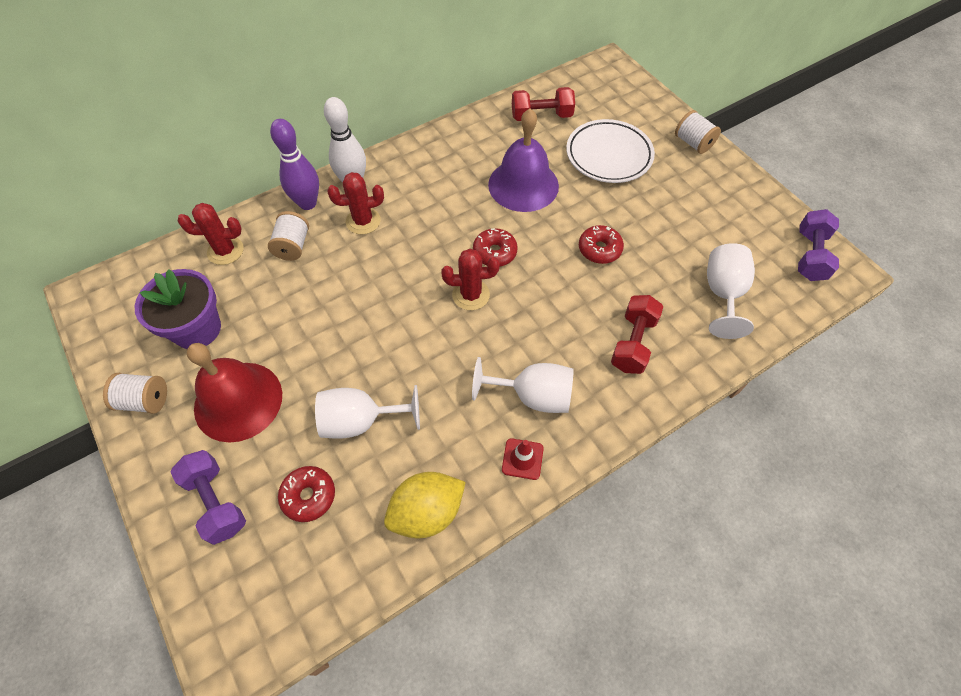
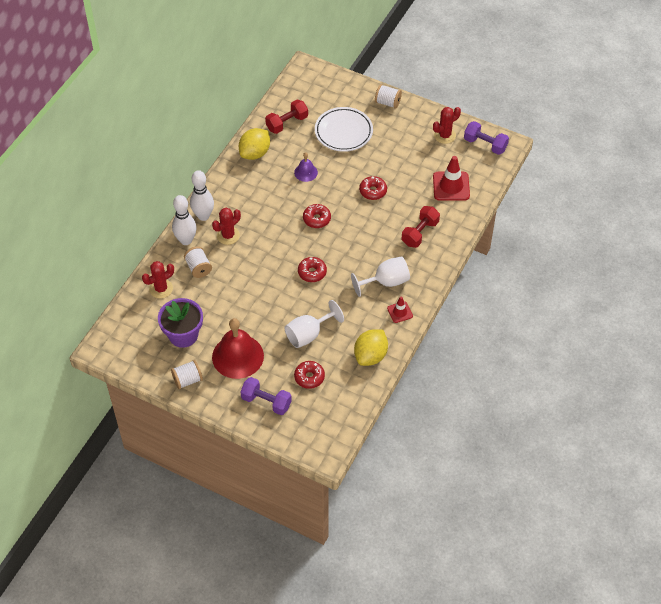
camera: 30 degrees left, 5 degrees down
(307, 203) = (186, 240): purple bowling pin -> white bowling pin
(434, 326) = (312, 272): none -> red donut
(471, 295) = (320, 248): red cactus -> red cactus (444, 135)
(475, 135) = (255, 153): none -> yellow lemon
(523, 185) = (306, 172): purple bell -> purple bell, size x0.50
(633, 343) = (420, 233): red dumbbell -> red dumbbell turned 45 degrees clockwise
(723, 294) = (451, 186): white goblet -> red traffic cone
(810, 255) = (485, 144): purple dumbbell -> purple dumbbell turned 45 degrees counterclockwise

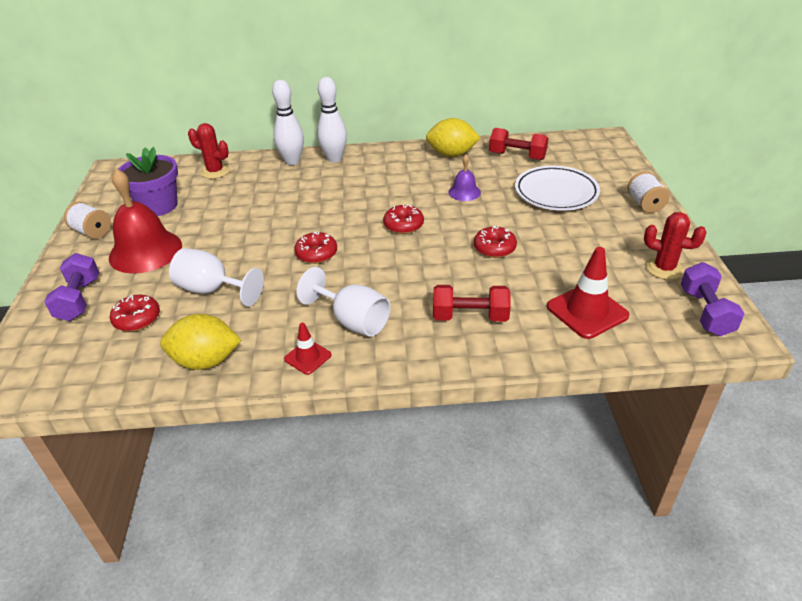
camera: 60 degrees right, 15 degrees down
(198, 268) = (260, 181): white spool -> none
(228, 235) = (321, 181): red cactus -> none

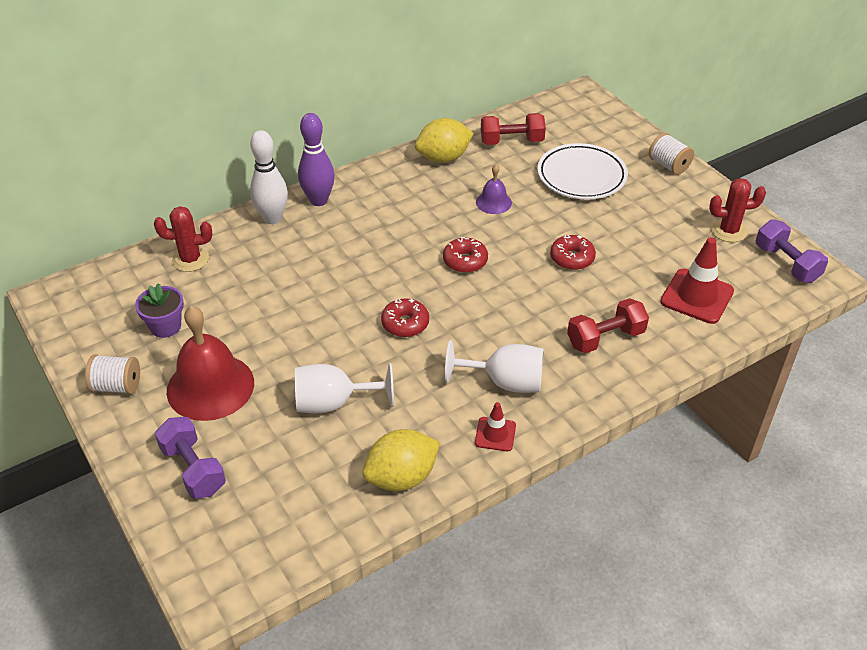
camera: 30 degrees left, 5 degrees up
(137, 319) = (284, 464): red donut -> none
(158, 206) = (165, 326): purple flower pot -> purple flower pot, size x0.65
(334, 158) = (318, 200): white bowling pin -> purple bowling pin

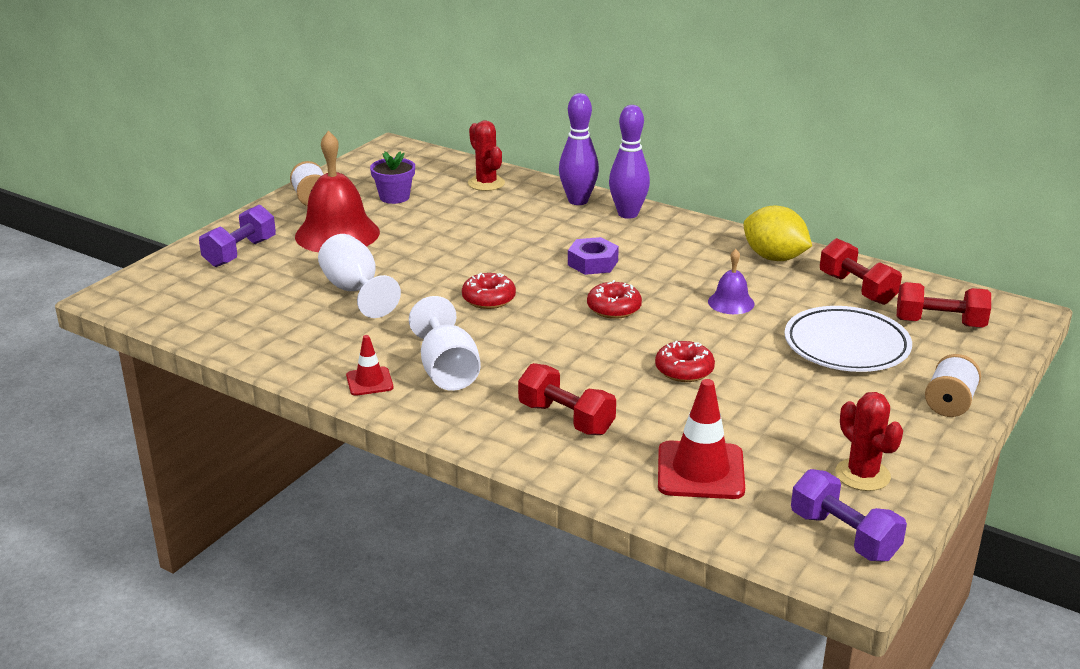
camera: 65 degrees right, 15 degrees down
(272, 218) = (578, 201): white bowling pin -> purple bowling pin
(386, 247) = (592, 263): none -> purple nut
(401, 477) = (283, 345): yellow lemon -> none
(576, 128) = (939, 323): none -> red dumbbell
(786, 264) = (844, 536): purple dumbbell -> purple dumbbell turned 75 degrees counterclockwise

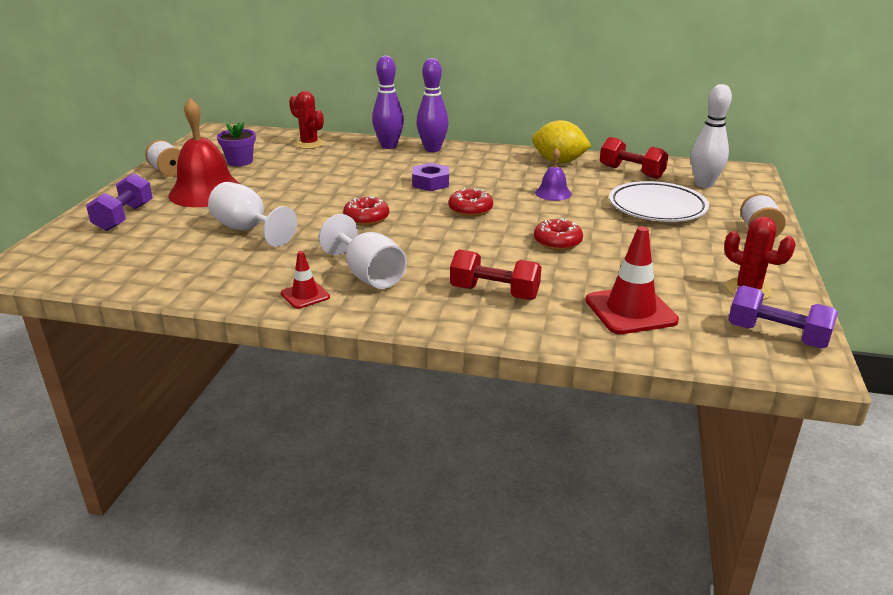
camera: 20 degrees left, 0 degrees up
(939, 323) = (704, 184): red dumbbell -> white bowling pin

